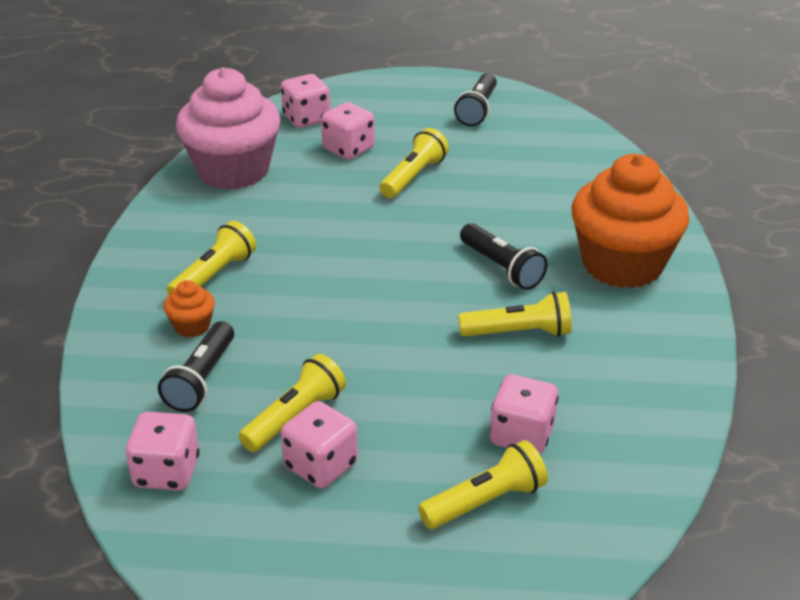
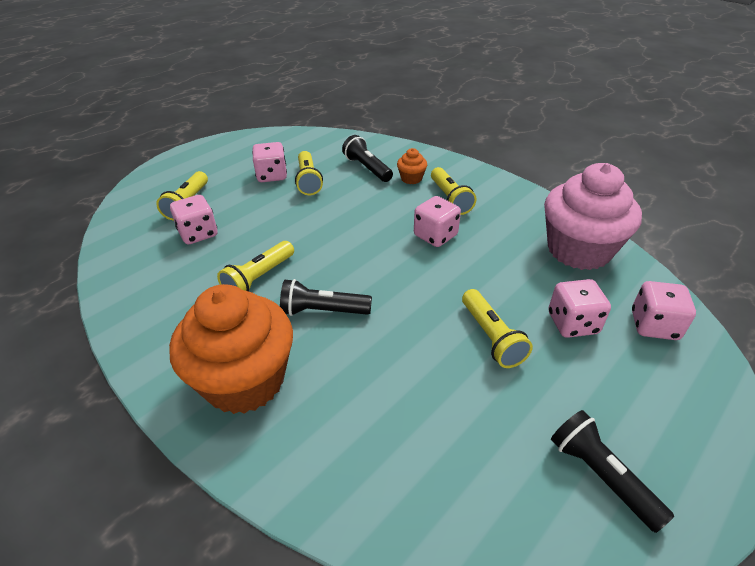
camera: 130 degrees right, 5 degrees up
(167, 472) = (322, 145): pink dice -> pink dice (435, 236)

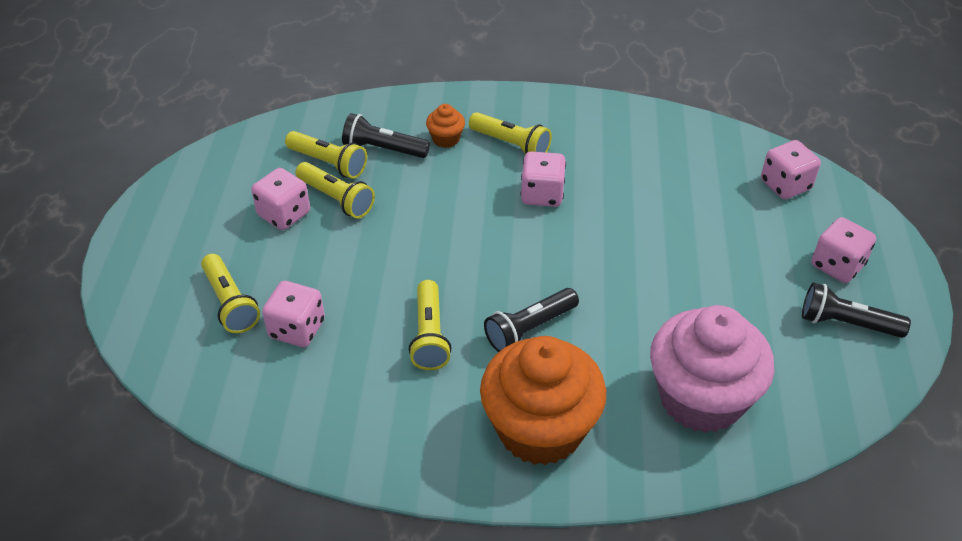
camera: 40 degrees left, 5 degrees up
(491, 337) = (686, 266): yellow flashlight -> yellow flashlight (328, 163)
(572, 323) = (731, 217): pink dice -> pink dice (837, 265)
(578, 250) = (674, 143): pink cupcake -> pink cupcake (701, 398)

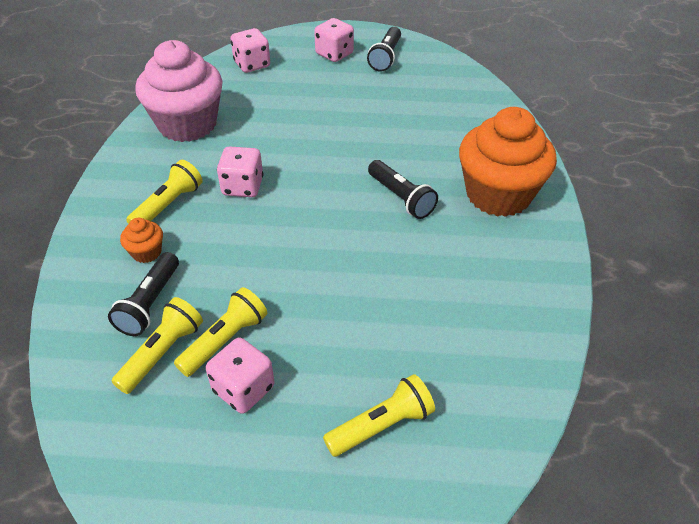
camera: 90 degrees left, 0 degrees up
(297, 329) = (414, 358): pink dice -> none
(429, 335) = (413, 258): yellow flashlight -> none
(701, 398) = (456, 119): pink cupcake -> pink cupcake (187, 124)

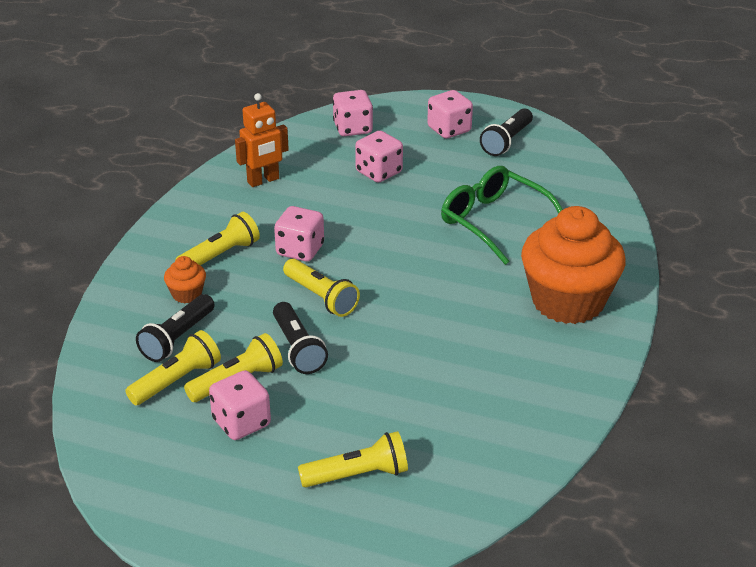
camera: 15 degrees right, 10 degrees down
(187, 124) = (263, 181): pink cupcake -> orange robot
(278, 231) = (321, 297): none -> yellow flashlight
(288, 100) = (379, 172): none -> pink dice
(401, 198) = (460, 287): black flashlight -> black flashlight (297, 348)
(405, 130) = (494, 222): none -> green glasses

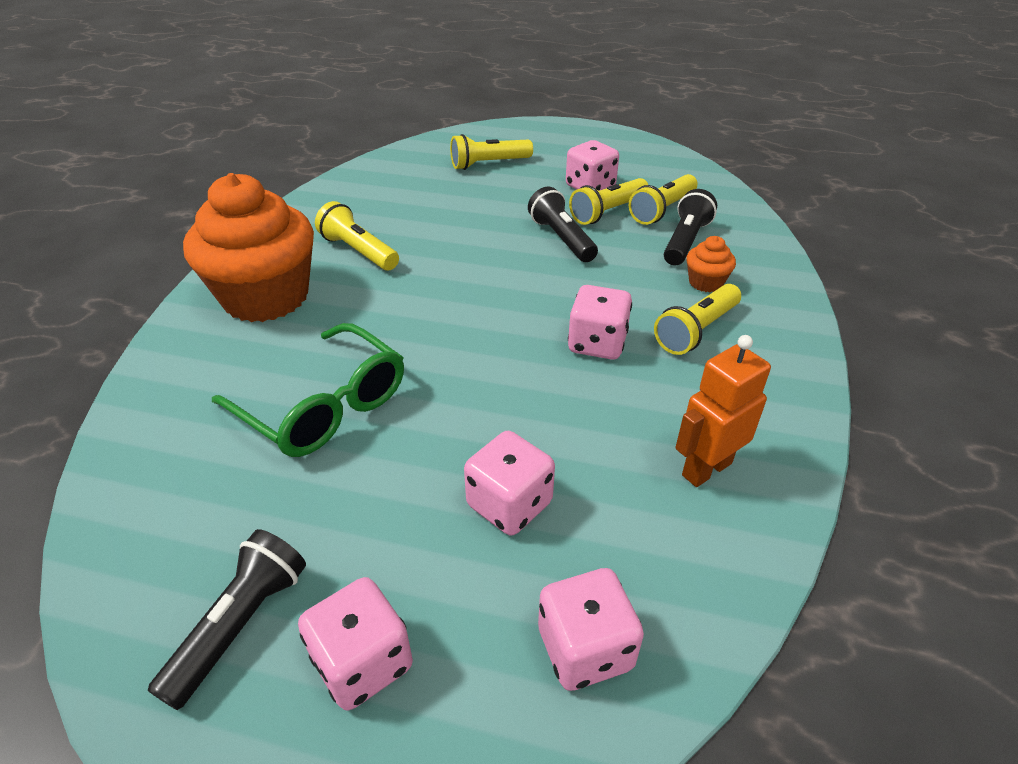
camera: 175 degrees right, 5 degrees up
(321, 297) = (552, 287): yellow flashlight -> yellow flashlight (359, 251)

